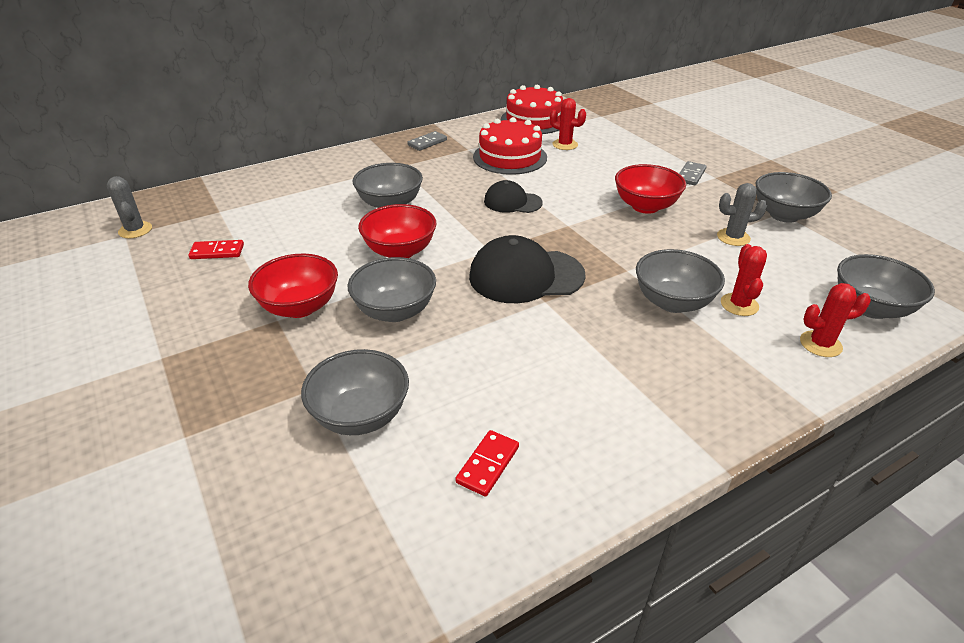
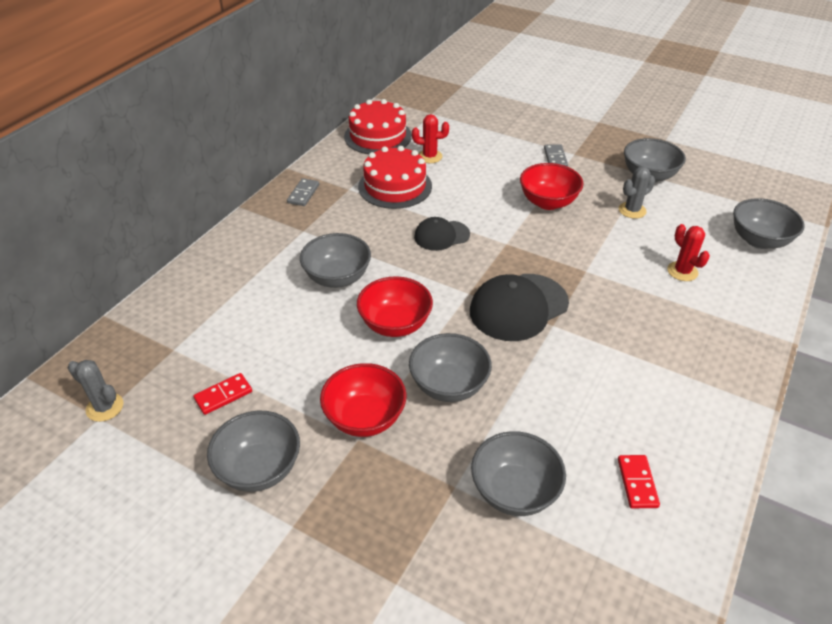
camera: 30 degrees left, 5 degrees up
(672, 302) = (639, 287): grey bowl -> grey bowl (259, 469)
(820, 344) = (753, 284): red cactus -> none

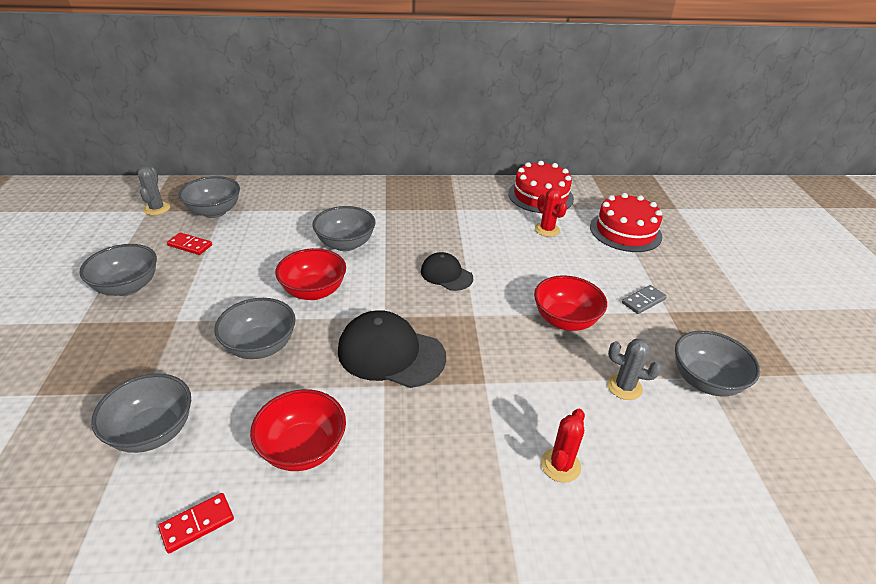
camera: 55 degrees right, 5 degrees down
(303, 194) = (427, 193): grey domino -> none
(365, 418) = (200, 315): red bowl -> red bowl (303, 448)
(395, 186) = (485, 228): red cake -> red cake (625, 231)
(759, 240) = (705, 531): grey bowl -> grey bowl (214, 211)

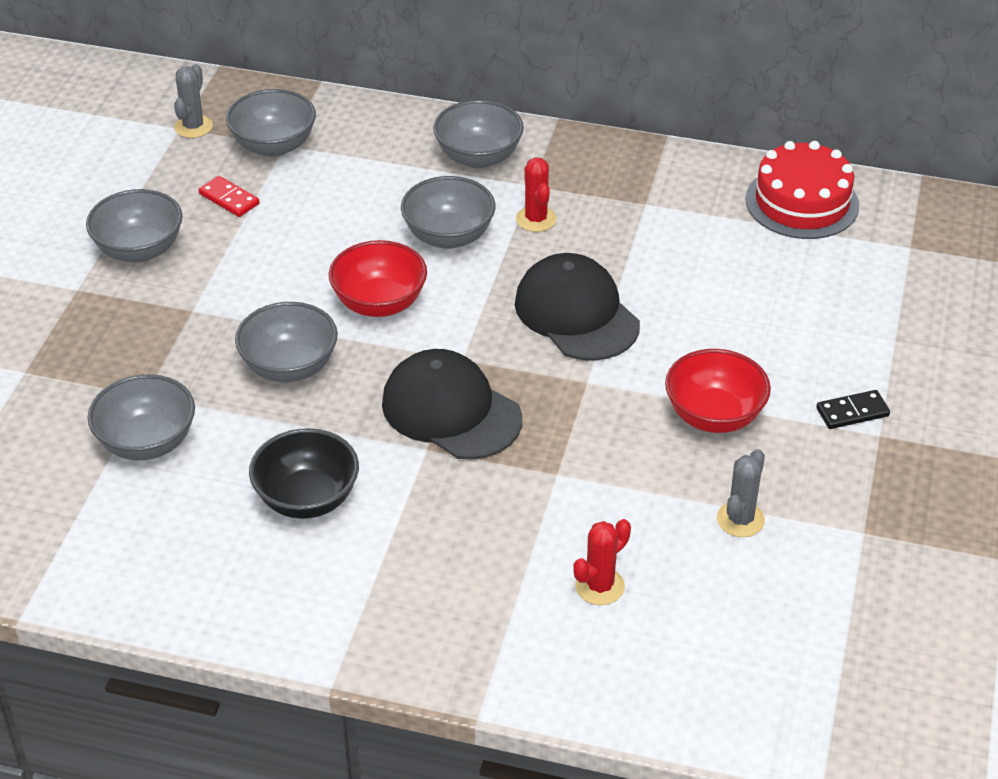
camera: 20 degrees right, 5 degrees up
(197, 524) = (178, 546): red domino -> none
(303, 448) = (307, 499): red bowl -> black bowl
(446, 274) = (576, 313): black cap -> black cap, size x1.68
(547, 230) = (774, 267): red cactus -> red cactus (536, 219)
(624, 387) = (740, 519): grey cactus -> grey cactus turned 75 degrees clockwise
(625, 231) = (906, 294): red cake -> none
(643, 301) = (852, 412): grey domino -> black domino
(705, 381) = (860, 538): grey bowl -> grey bowl (478, 157)

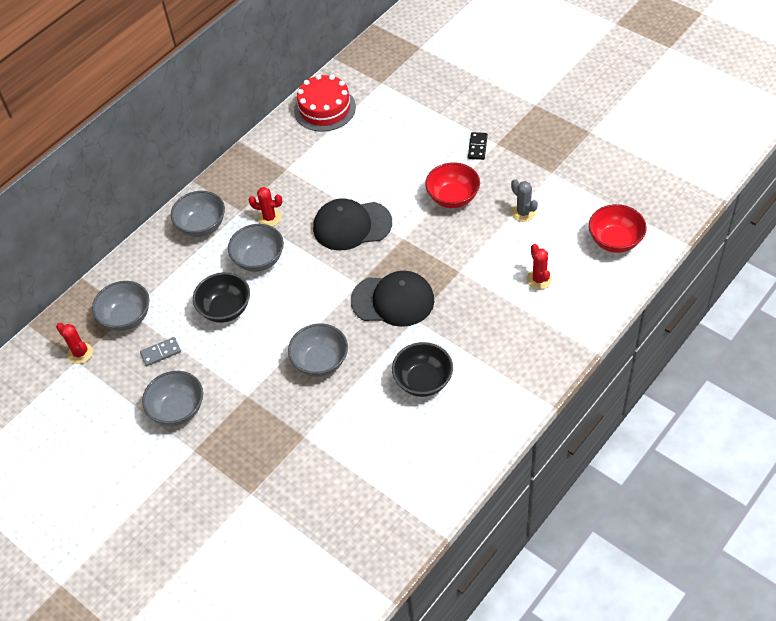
camera: 60 degrees left, 10 degrees up
(147, 442) = (343, 444): grey bowl -> none
(193, 127) = (80, 353): grey cactus -> red cactus
(229, 199) = (160, 352): red domino -> grey domino
(337, 234) = (225, 309): none -> black bowl
(379, 303) = (294, 306): red bowl -> red bowl (615, 241)
(451, 411) = (393, 300): black cap -> black cap turned 150 degrees counterclockwise

